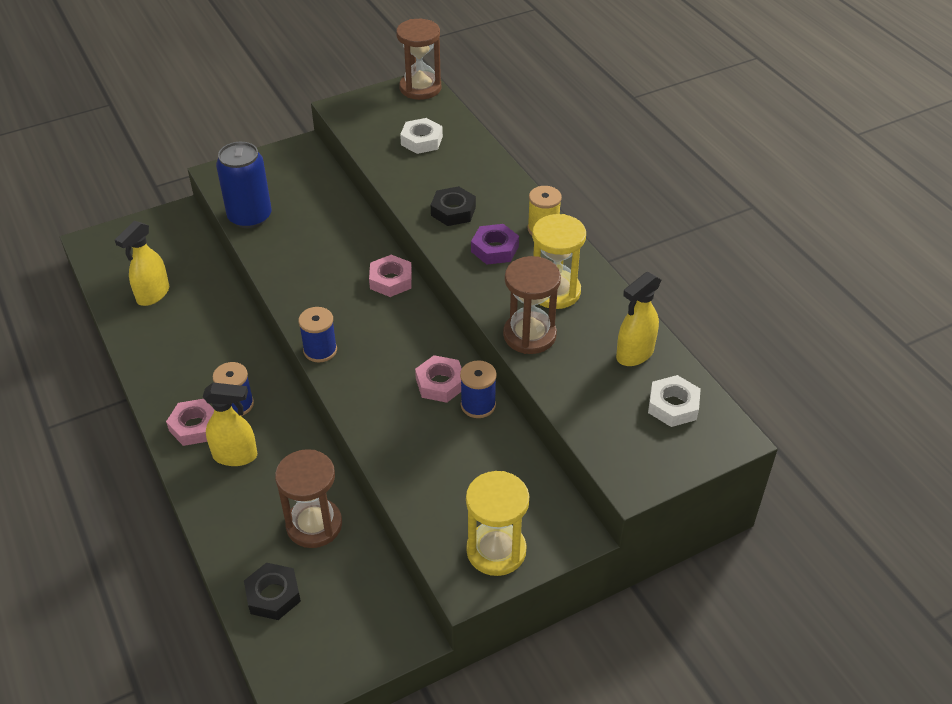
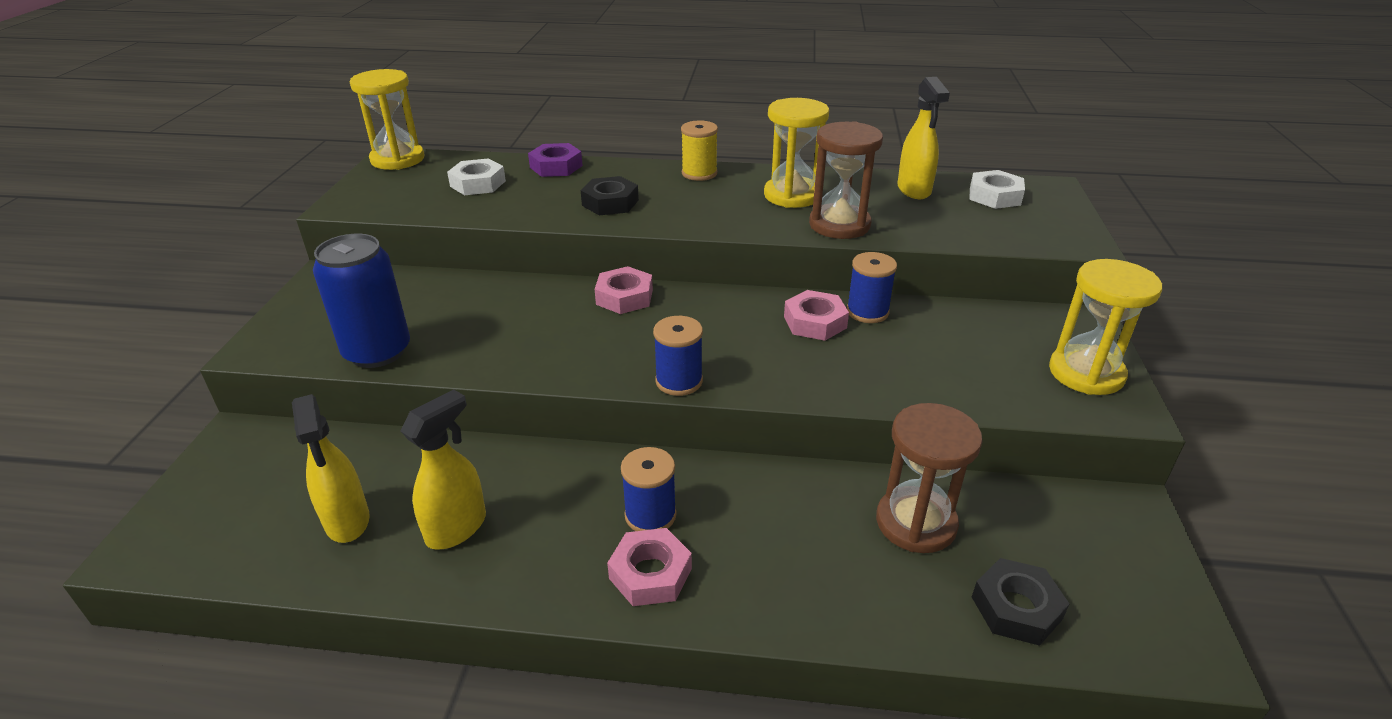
camera: 55 degrees left, 10 degrees down
(236, 456) = (742, 551): yellow spray bottle -> yellow spray bottle (457, 528)
(420, 88) = (397, 159): brown hourglass -> yellow hourglass
(495, 249) = (696, 202): purple nut -> purple nut (556, 166)

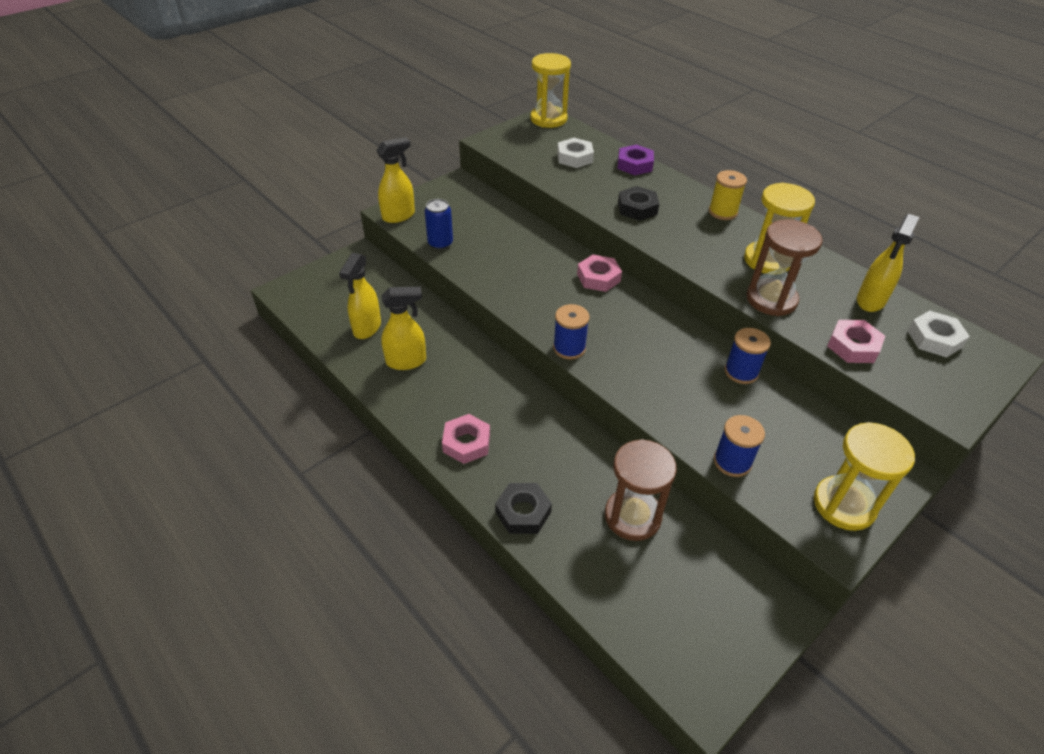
camera: 40 degrees right, 10 degrees up
(275, 348) = (399, 216): none -> yellow spray bottle
(377, 352) = (440, 243): blue can -> blue can, size x0.61
(650, 515) = (497, 414): blue spool -> blue spool (732, 462)
(815, 322) = (696, 359): pink nut -> pink nut (853, 346)
(1016, 608) = (631, 598): black nut -> black nut (523, 512)

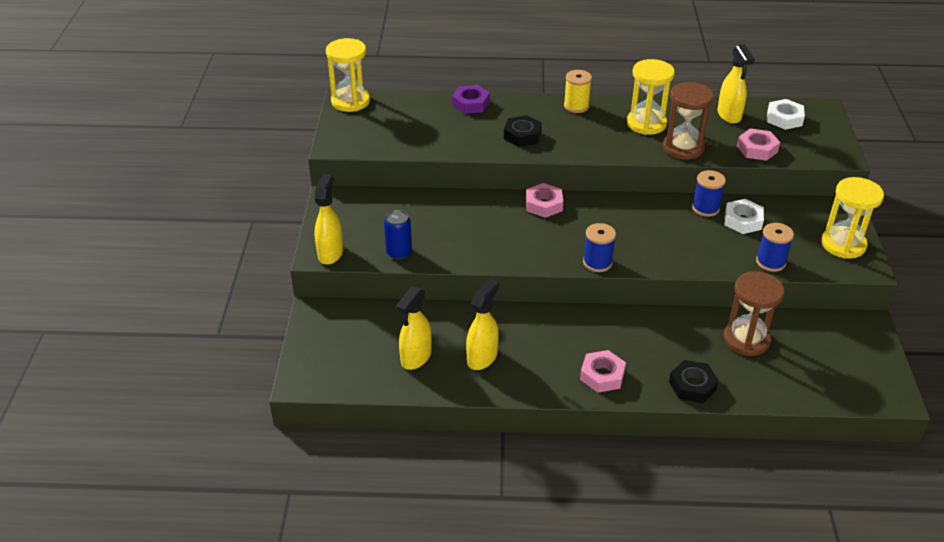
camera: 45 degrees left, 5 degrees down
(367, 328) = (415, 358): yellow spray bottle -> yellow spray bottle turned 60 degrees clockwise
(574, 157) = (421, 122): white nut -> white nut (742, 221)

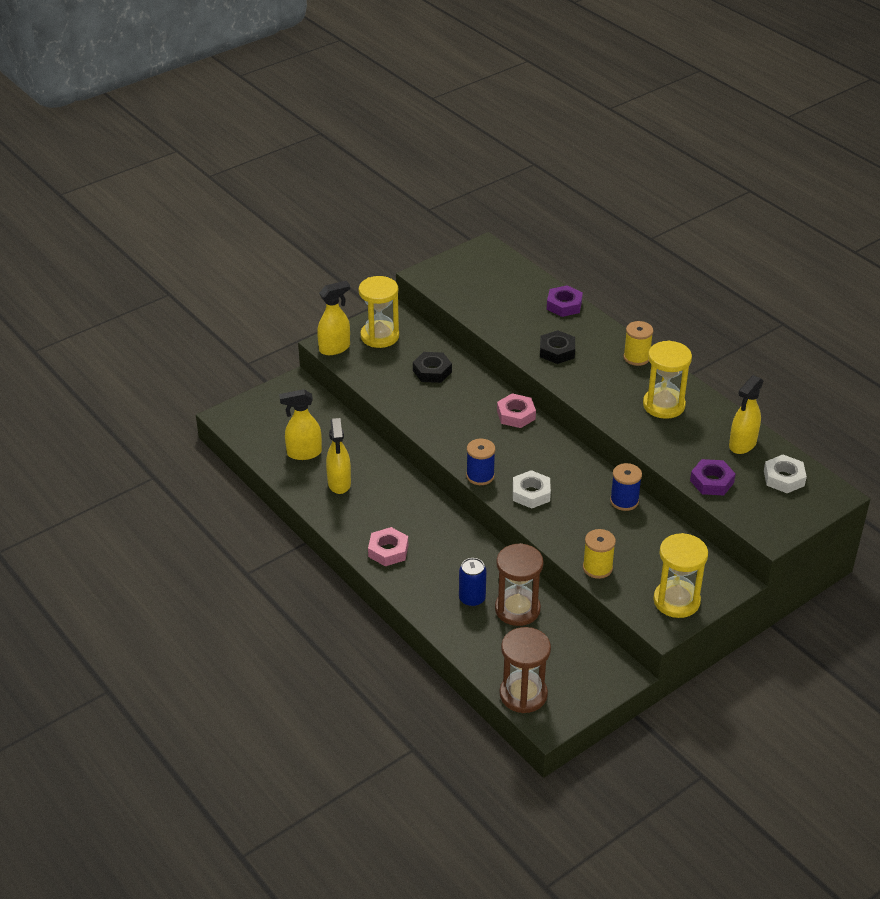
camera: 50 degrees right, 0 degrees up
(350, 101) = (487, 250): yellow hourglass -> yellow hourglass (380, 336)
(399, 252) = (373, 377): blue can -> blue can (472, 598)
(482, 358) = (339, 483): yellow spray bottle -> yellow spray bottle turned 90 degrees clockwise
(683, 148) = (655, 440): brown hourglass -> brown hourglass (523, 694)
(692, 386) = (430, 602): black nut -> black nut (432, 371)
(742, 221) = (634, 529): white nut -> white nut (531, 493)
(757, 149) = (711, 481): pink nut -> purple nut
(770, 262) = (597, 568): blue spool -> yellow spool

